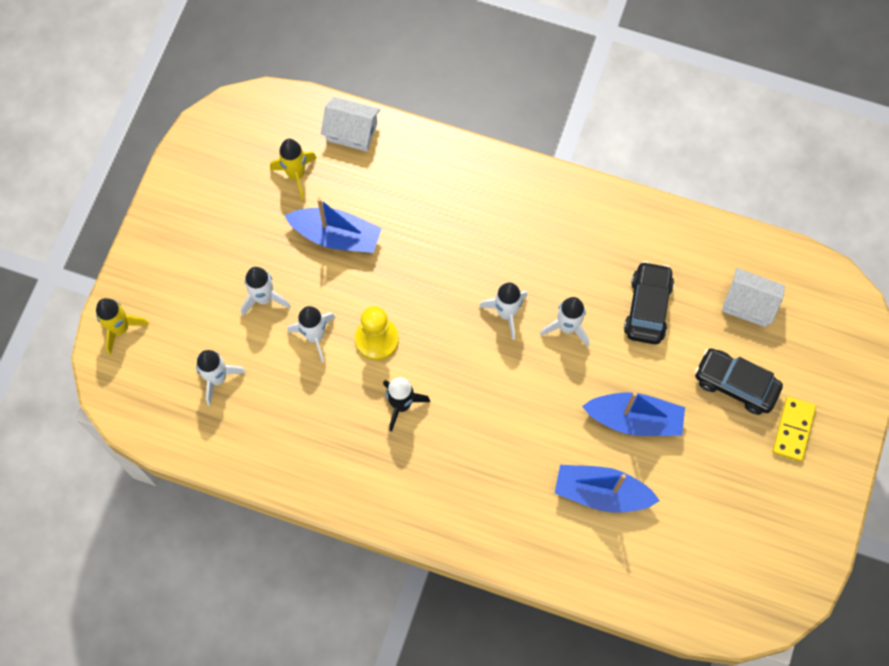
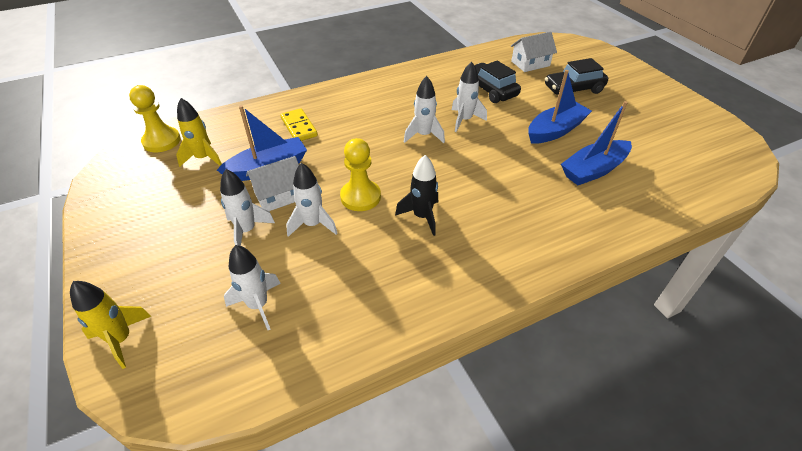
camera: 45 degrees left, 25 degrees down
(280, 117) = (162, 141): none -> yellow pawn
(351, 131) = (224, 121): white house -> white house (279, 195)
(793, 430) = (622, 87): yellow domino -> yellow domino (299, 127)

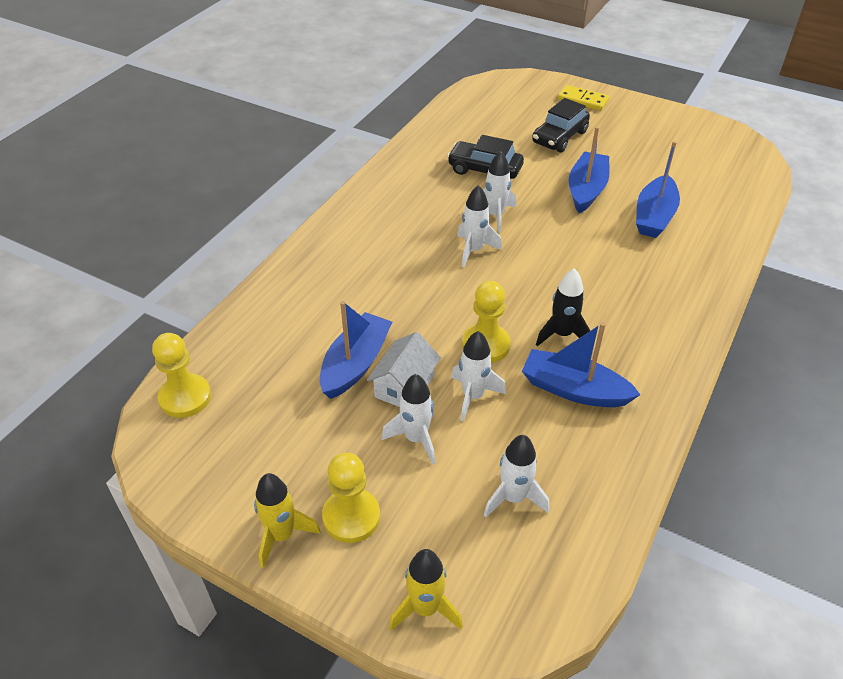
camera: 35 degrees left, 0 degrees up
(155, 255) = (351, 517): none -> yellow pawn
(203, 158) = (266, 391): yellow rocket -> yellow rocket (282, 535)
(299, 127) = (332, 302): yellow domino -> yellow domino (583, 100)
(386, 258) = (574, 390): none -> blue boat
(530, 63) = (491, 122): white house -> none

